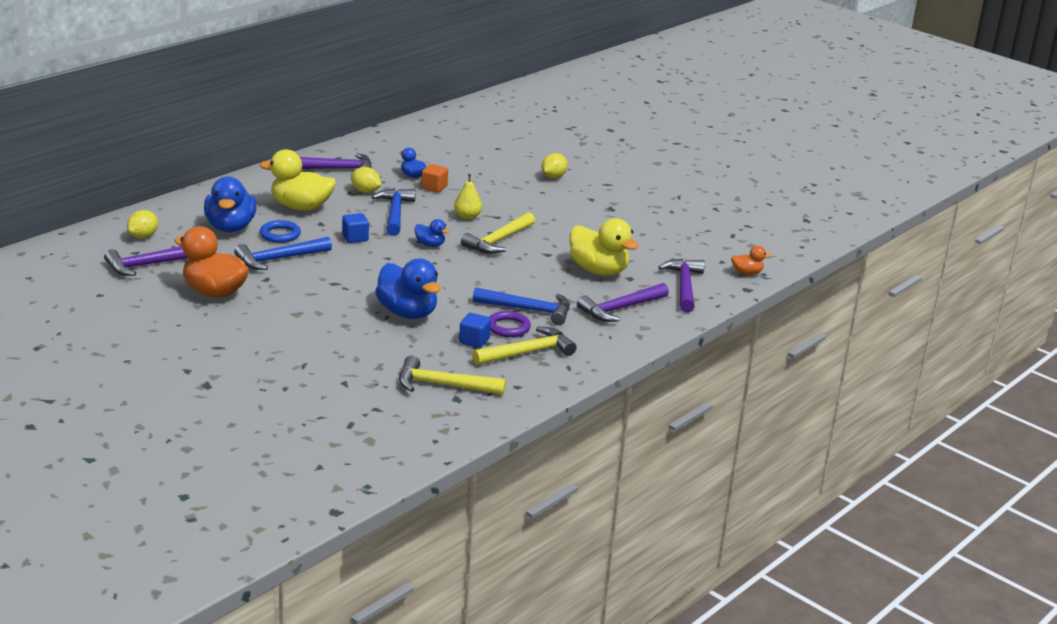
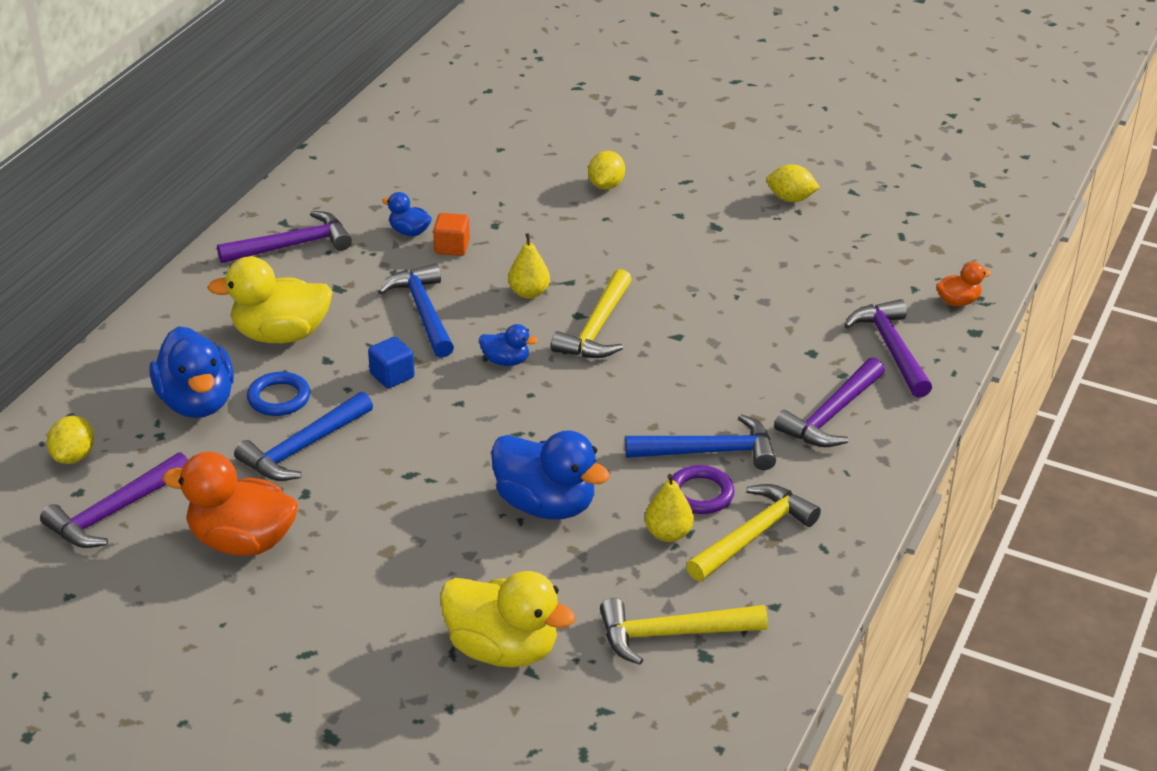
camera: 15 degrees left, 10 degrees up
(365, 191) = (358, 280): yellow lemon -> yellow lemon (790, 199)
(474, 341) = (668, 534): blue cube -> yellow pear
(598, 271) = (763, 350): yellow duck -> yellow duck (503, 649)

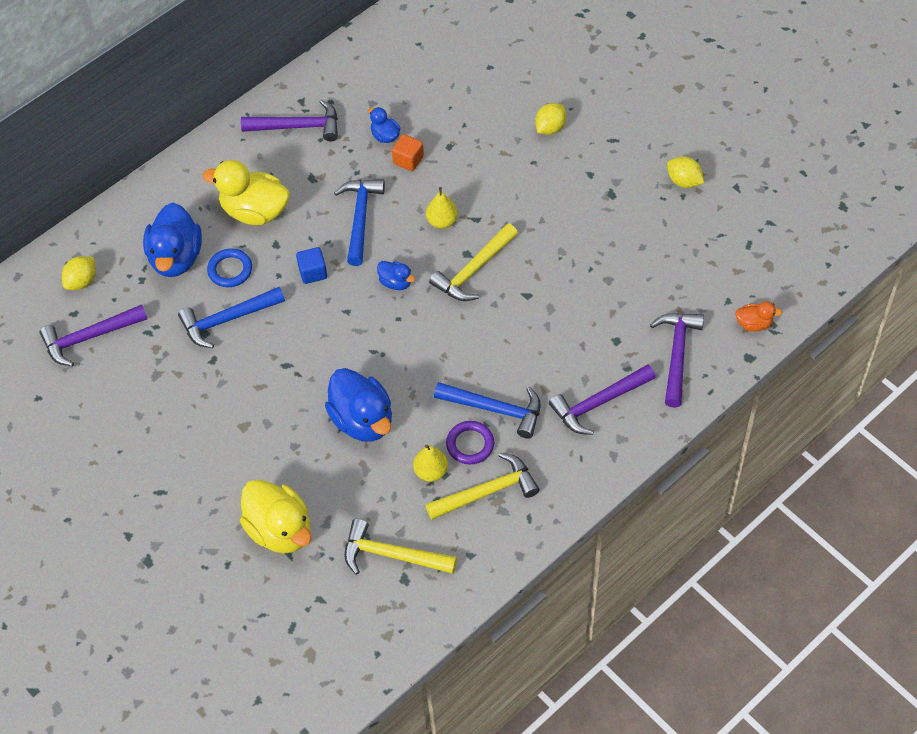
camera: 25 degrees right, 20 degrees up
(242, 541) = (157, 388): orange duck -> none

